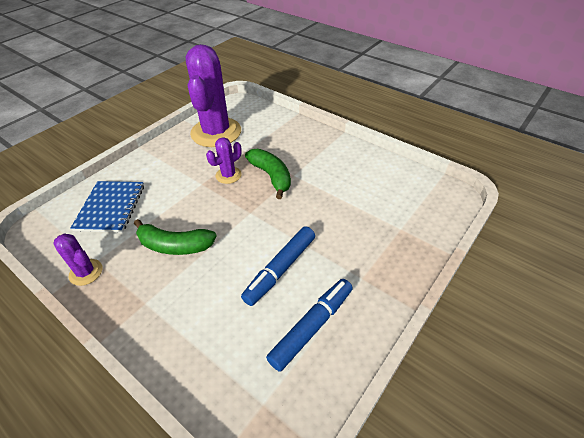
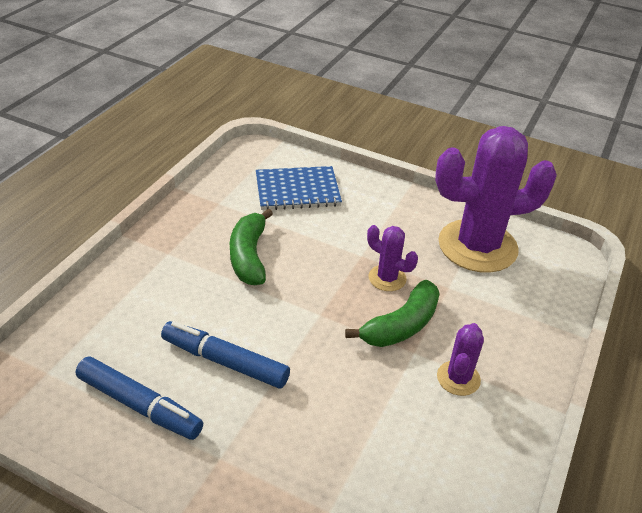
camera: 75 degrees right, 5 degrees down
(86, 272) = (203, 201): purple cactus -> purple cactus (458, 378)

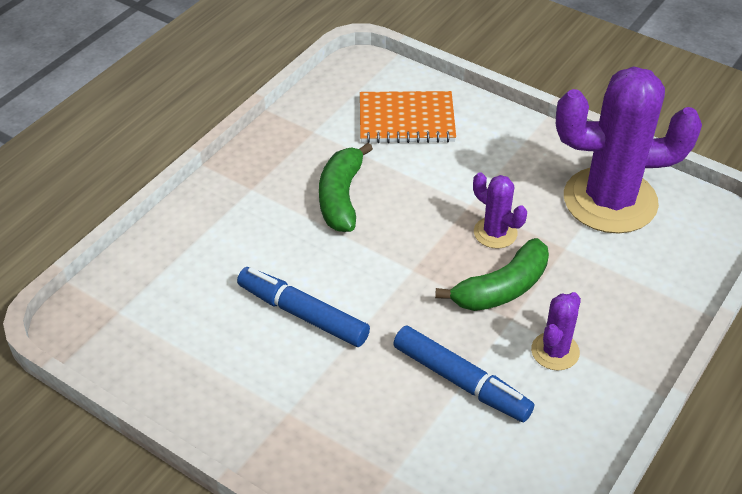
camera: 10 degrees right, 5 degrees up
(139, 405) = (210, 353): blue marker -> blue marker (461, 381)
(297, 190) = (406, 120): blue notebook -> orange notebook

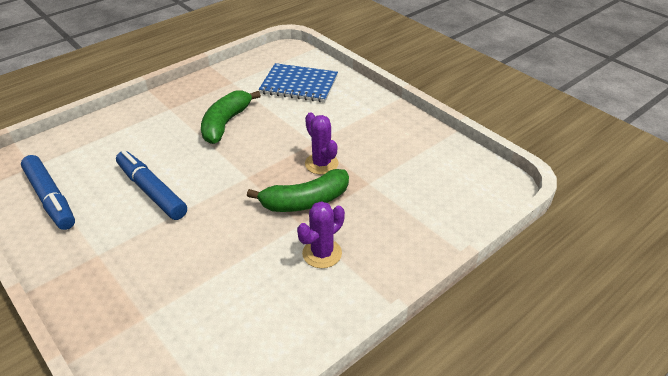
camera: 15 degrees right, 5 degrees down
(406, 120) = (299, 85): orange notebook -> blue notebook
(461, 381) = (237, 260): blue marker -> blue marker (50, 198)
(610, 200) = (420, 158): purple cactus -> none

